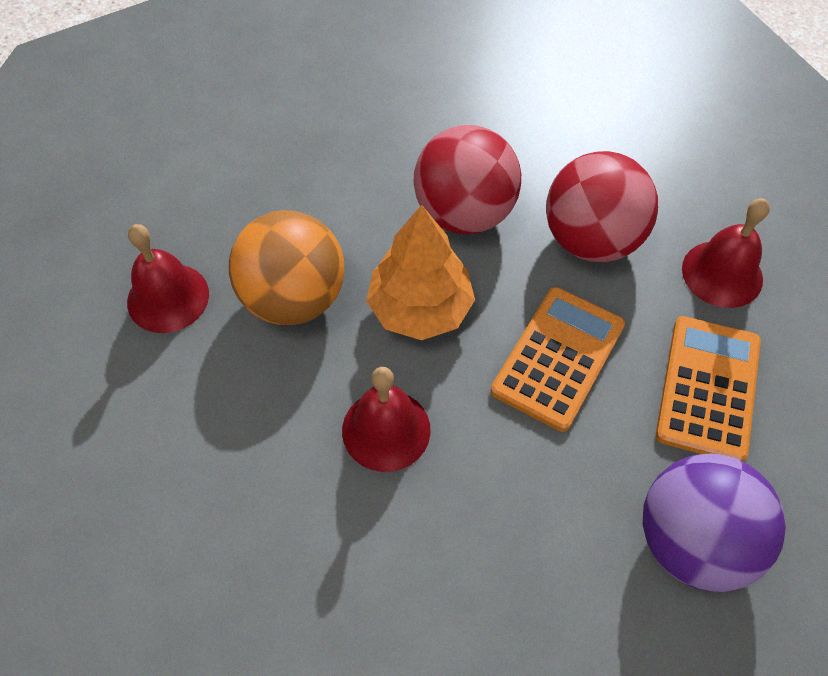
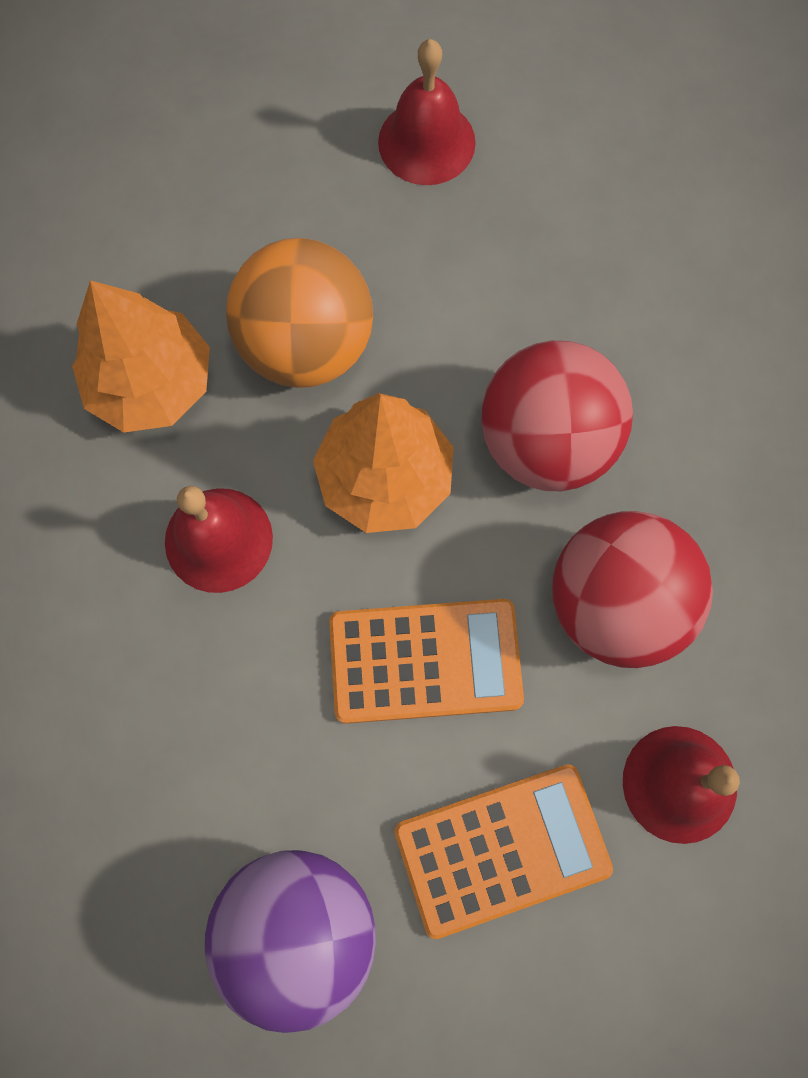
camera: 55 degrees right, 15 degrees up
(168, 297) = (221, 228): red bell -> red bell (426, 142)
(239, 405) = (151, 383): none -> orange tree

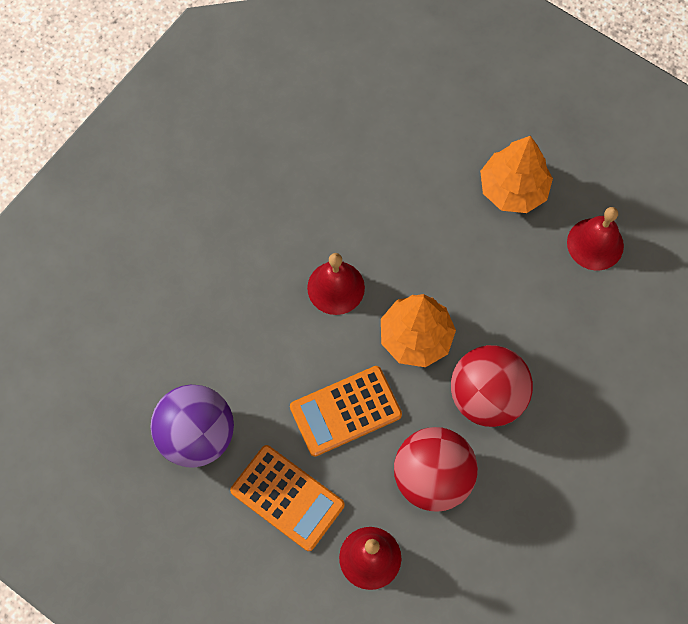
camera: 55 degrees right, 5 degrees down
(151, 383) = (384, 210): orange tree -> orange tree (513, 189)
(306, 345) = (452, 261): orange ball -> none
(425, 661) = (345, 411): orange calculator -> orange calculator turned 105 degrees clockwise

